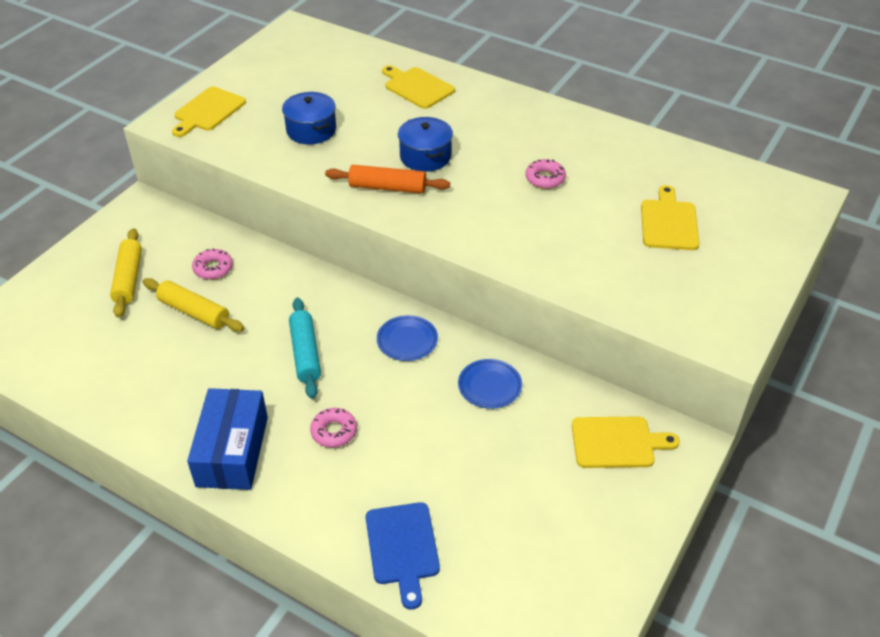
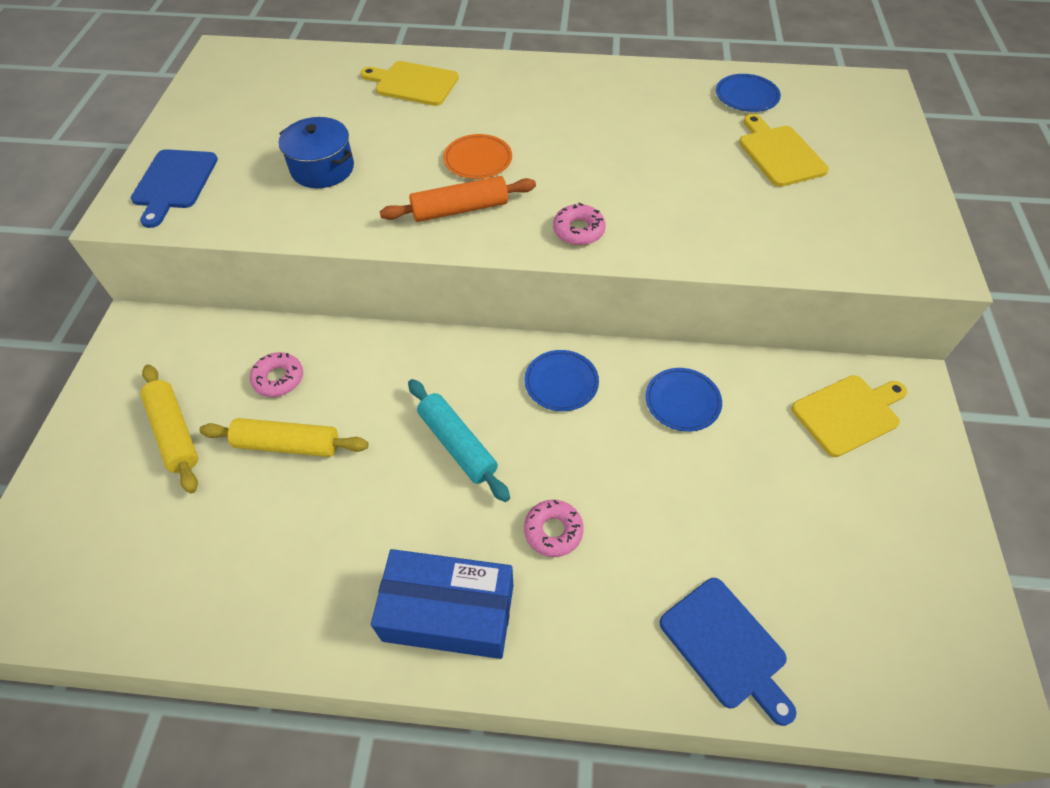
camera: 25 degrees left, 10 degrees up
(208, 111) = (174, 183): yellow cutting board -> blue cutting board
(232, 451) = (448, 612): blue box -> blue box turned 60 degrees counterclockwise
(425, 156) = (478, 159): blue pot -> orange plate
(545, 178) = (623, 145): pink donut -> pink donut (578, 230)
(679, 170) = (746, 96): none -> blue plate

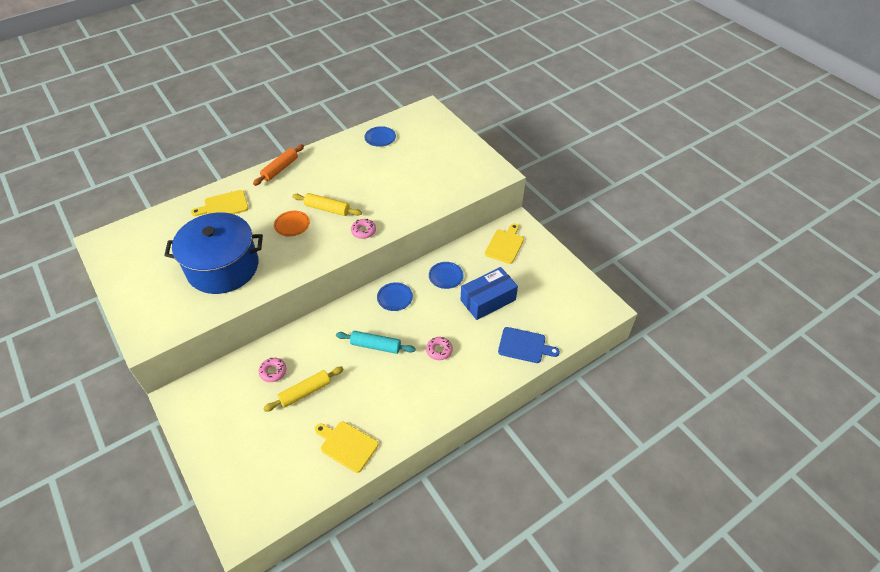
camera: 40 degrees left, 5 degrees down
(174, 183) = (154, 314): blue cutting board -> none
(174, 432) = (248, 422): yellow rolling pin -> yellow rolling pin (327, 209)
(322, 168) = (223, 267): blue pot -> blue pot, size x2.07
(448, 612) = (427, 401): blue box -> blue box (488, 300)
(460, 209) = (306, 250): orange rolling pin -> orange rolling pin (280, 169)
(779, 153) = (413, 157): yellow cutting board -> yellow cutting board (347, 445)

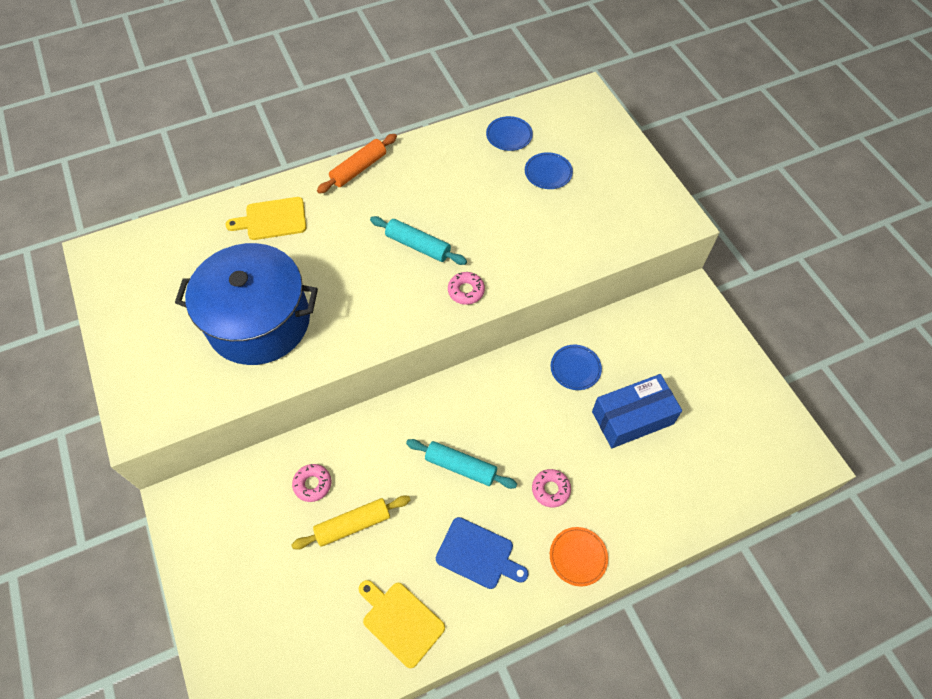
camera: 10 degrees right, 10 degrees up
(292, 225) = (364, 265): orange plate -> orange plate (578, 557)
(327, 209) = (418, 246): yellow rolling pin -> turquoise rolling pin
(395, 298) = (497, 392): blue plate -> blue plate (548, 172)
(505, 245) = (669, 329): yellow cutting board -> none
(524, 346) = (677, 503): blue cutting board -> blue cutting board (478, 554)

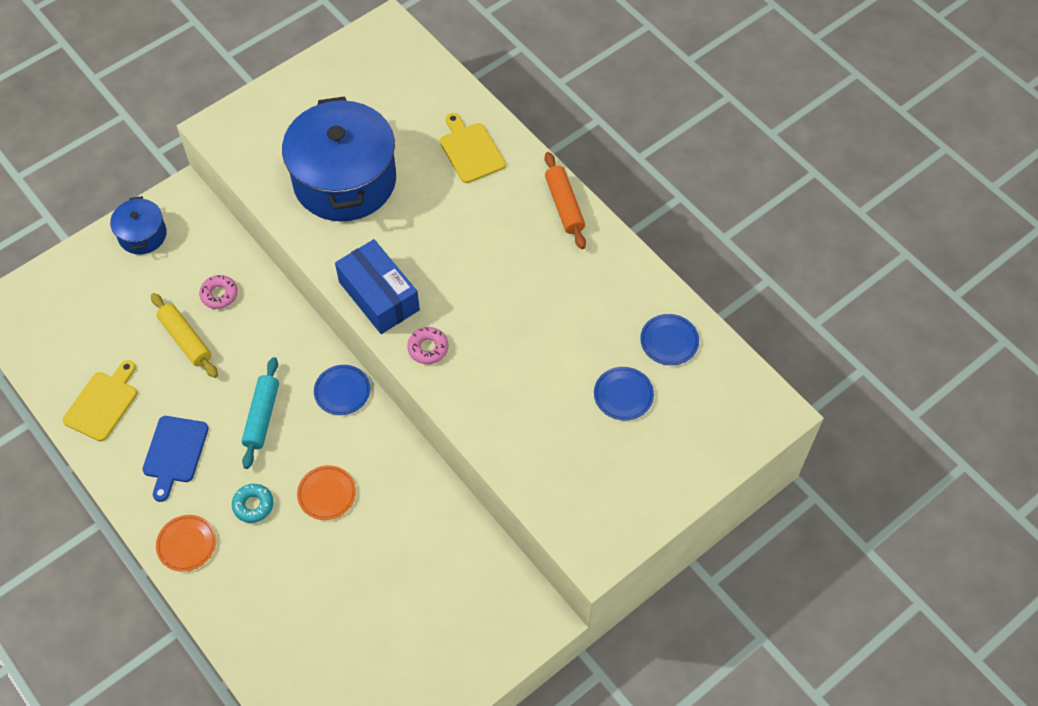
camera: 75 degrees right, 0 degrees up
(208, 551) = (142, 235): none -> blue pot
(359, 169) = (564, 205): orange rolling pin -> orange rolling pin turned 45 degrees clockwise
(418, 246) = (475, 289): turquoise rolling pin -> none
(550, 489) = (253, 505): pink donut -> turquoise donut
(553, 425) = (327, 494): none -> orange plate
(575, 368) = (403, 503): blue plate -> blue plate (342, 391)
(632, 418) = (354, 573): blue box -> blue box (379, 296)

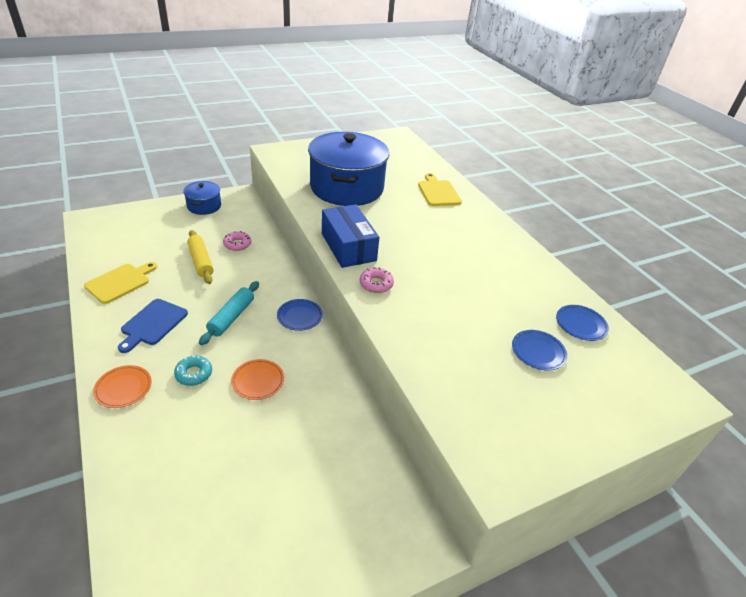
camera: 10 degrees right, 20 degrees down
(564, 205) = (501, 230): orange rolling pin -> none

